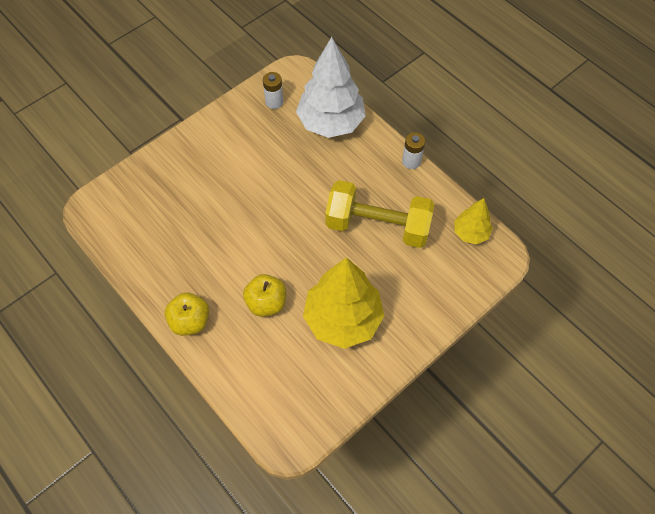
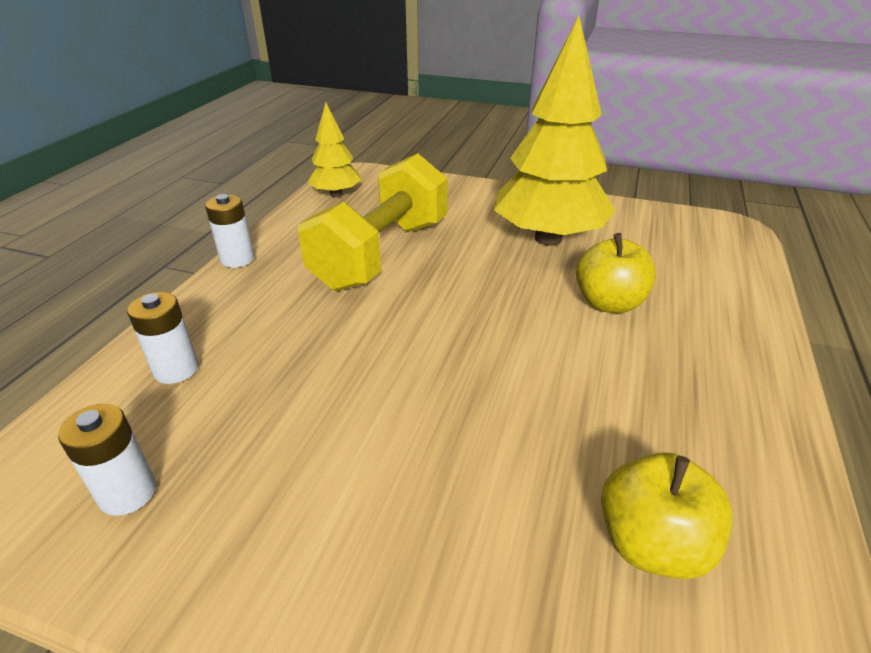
camera: 120 degrees left, 25 degrees down
(190, 321) = (744, 367): yellow apple -> yellow apple (652, 544)
(330, 123) = (176, 369): white tree -> white battery
(377, 226) = (381, 254): yellow dumbbell -> yellow dumbbell turned 45 degrees clockwise

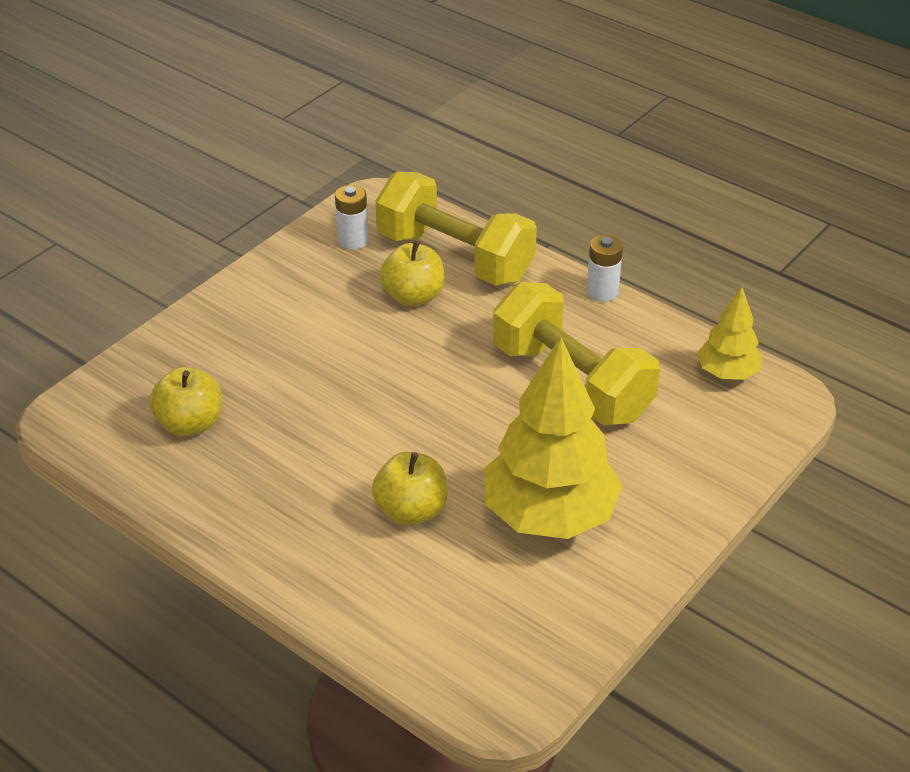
camera: 110 degrees right, 5 degrees up
(176, 369) = (455, 257): white battery -> yellow dumbbell
(270, 385) = (413, 296): none -> yellow apple

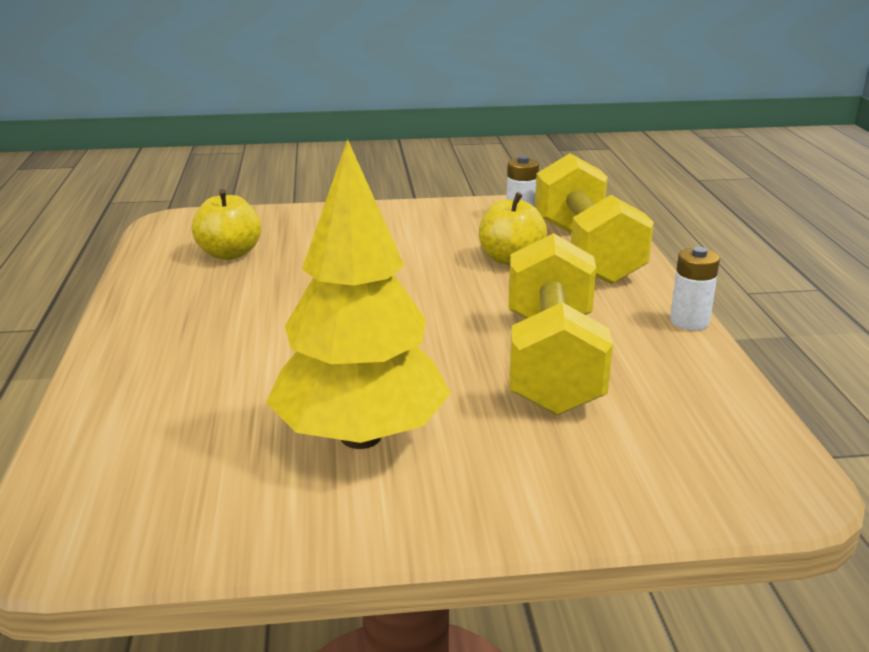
camera: 45 degrees right, 15 degrees down
(411, 511) = (263, 370): yellow apple -> none
(727, 373) = (737, 434): yellow tree -> none

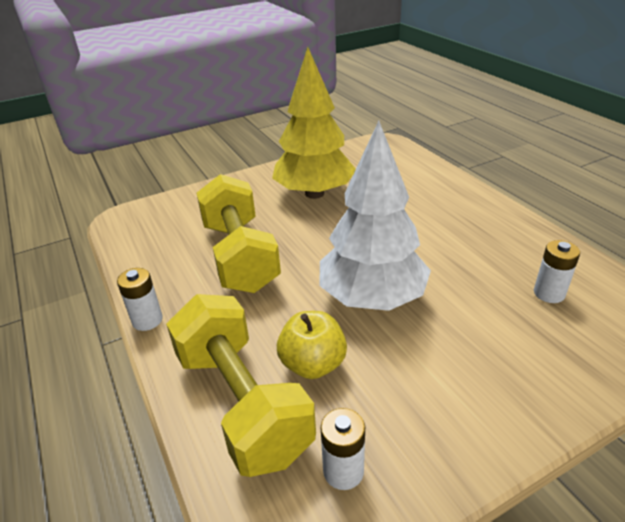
camera: 160 degrees right, 10 degrees up
(229, 254) = (549, 293): yellow apple -> white battery
(410, 286) = (372, 298): none -> white tree

